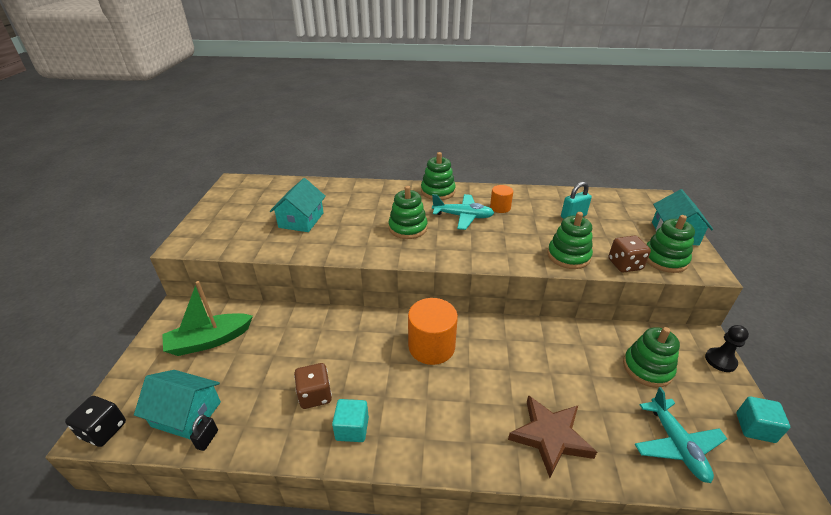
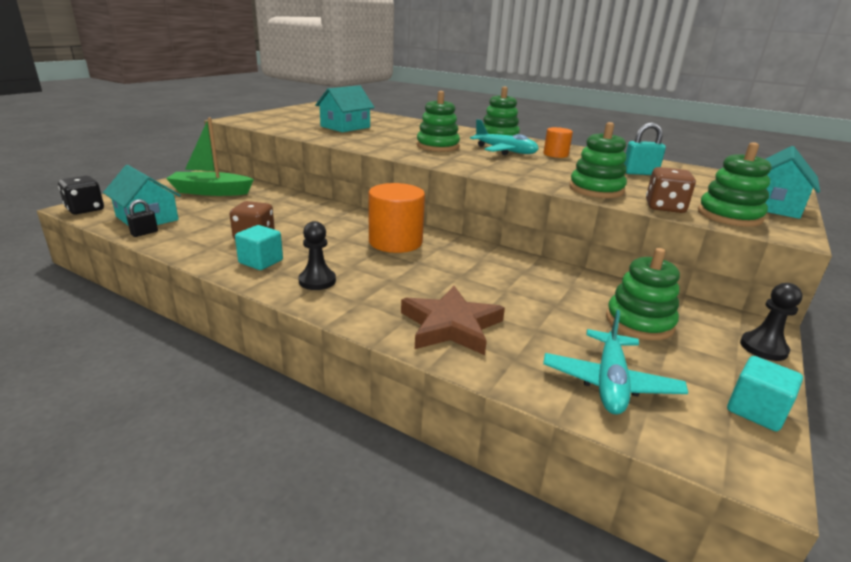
camera: 25 degrees right, 10 degrees down
(418, 431) = (317, 281): none -> black pawn

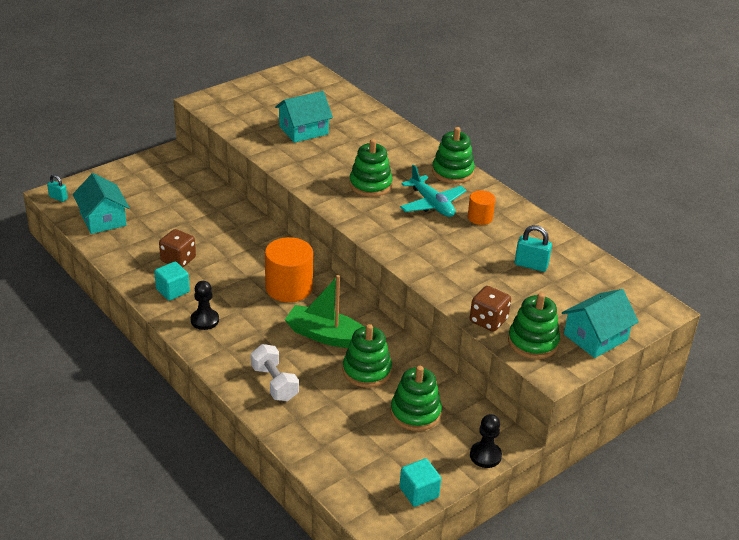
camera: 20 degrees right, 10 degrees up
(85, 209) = (58, 198): black dice -> turquoise padlock
(144, 233) = (97, 239): black padlock -> none
(211, 192) = (163, 187): green boat -> green boat (327, 336)
(451, 326) = (274, 383): brown star -> white dumbbell
(596, 189) = (455, 285): green stacking toy -> green stacking toy (366, 371)
(610, 382) = (344, 451): turquoise plane -> none

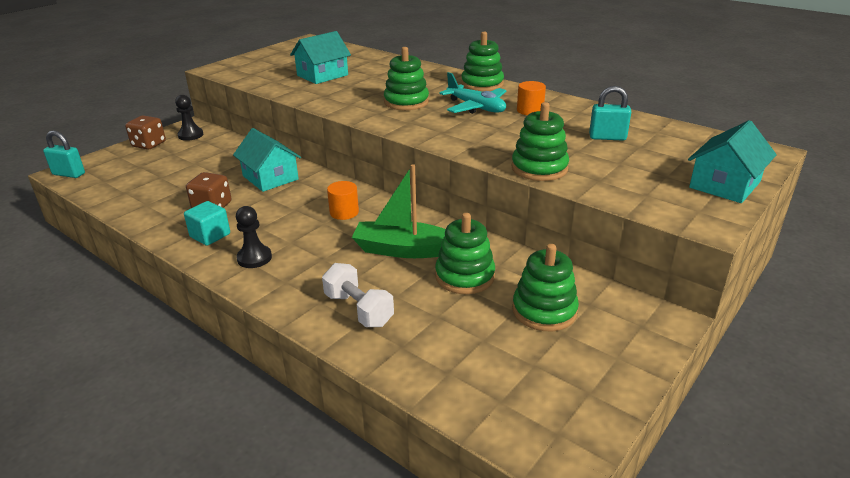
camera: 10 degrees left, 5 degrees down
(58, 198) = (69, 174): turquoise padlock -> turquoise padlock, size x1.54
(103, 219) = (121, 184): turquoise house -> turquoise house (270, 177)
(289, 288) = (344, 212): orange cylinder -> orange cylinder, size x0.55
(419, 492) = (602, 408): turquoise cube -> none
(485, 456) = (655, 343): black pawn -> black pawn (190, 135)
(488, 320) = (598, 188): brown dice -> brown dice (149, 144)
(533, 342) = (662, 200): green stacking toy -> green stacking toy (539, 168)

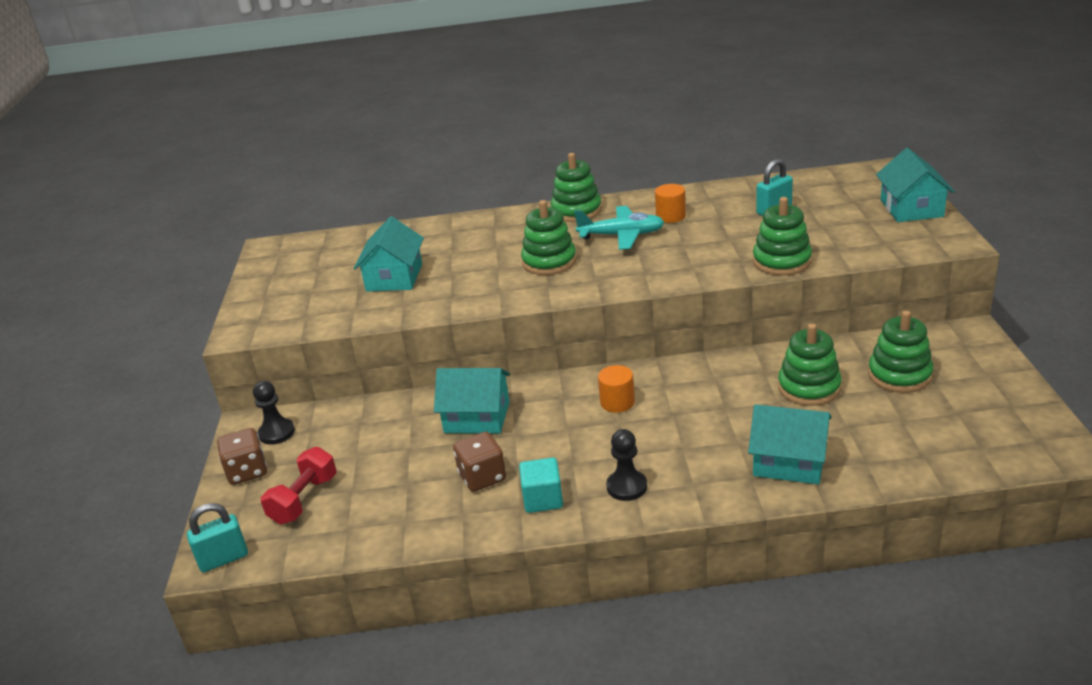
camera: 40 degrees left, 0 degrees up
(138, 169) = (304, 500): none -> red dumbbell
(358, 310) = (789, 461): white dumbbell -> turquoise house
(404, 250) = (728, 399): green boat -> none

